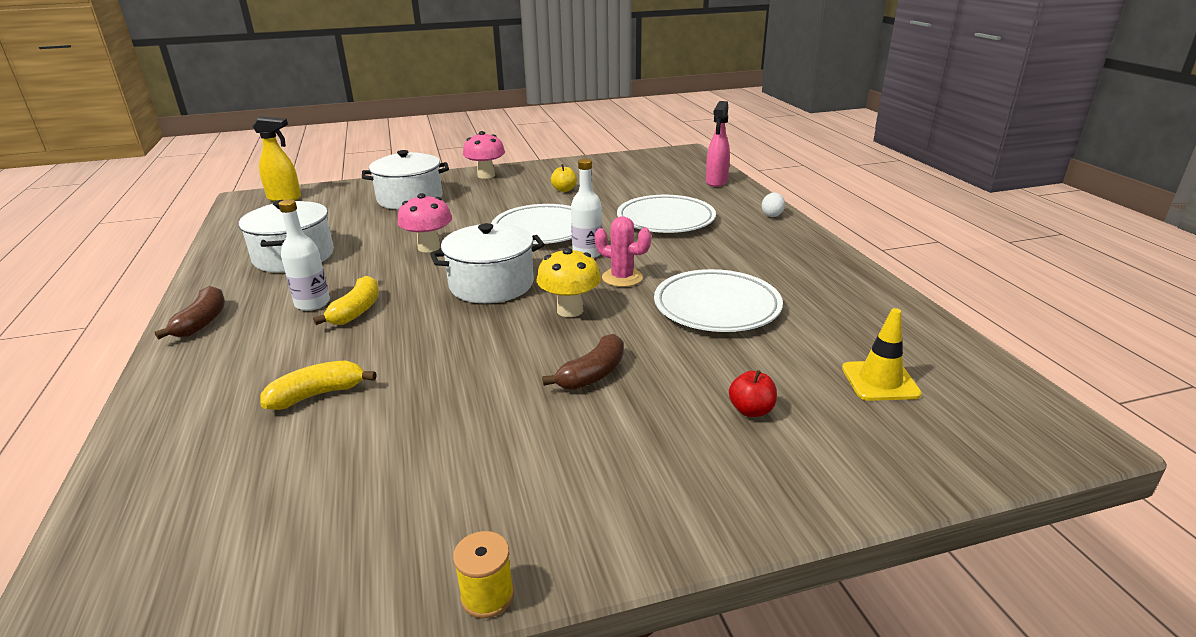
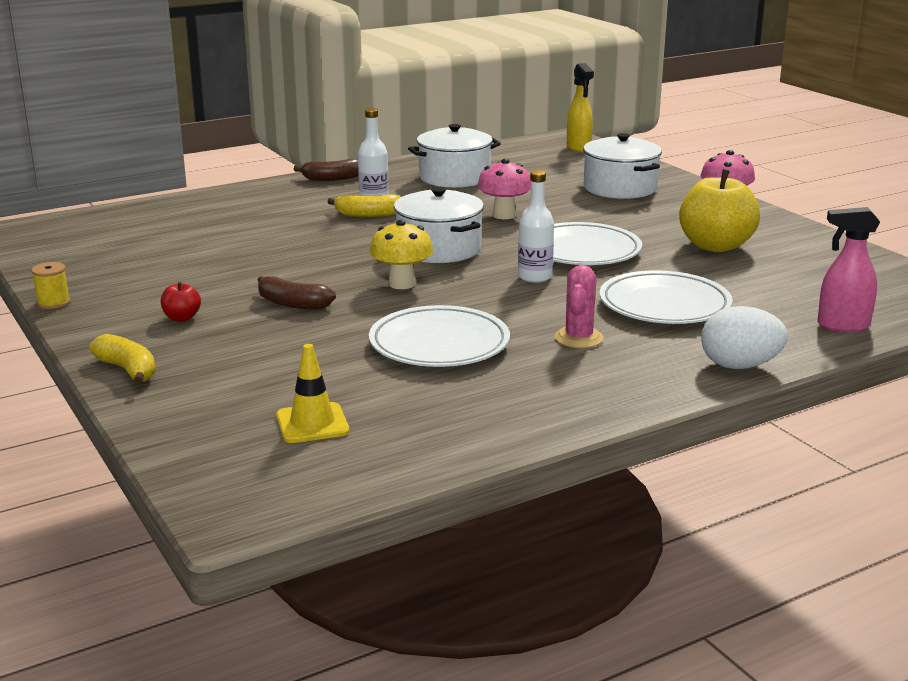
camera: 75 degrees right, 5 degrees down
(317, 395) = (245, 228): yellow banana -> yellow banana (128, 370)
(564, 190) = (715, 246): yellow apple -> yellow apple, size x2.28
(622, 278) = (483, 297): pink cactus -> pink cactus (578, 338)
(751, 410) = (250, 366): red apple -> red apple (182, 318)
(772, 215) = (739, 366): white egg -> white egg, size x1.85

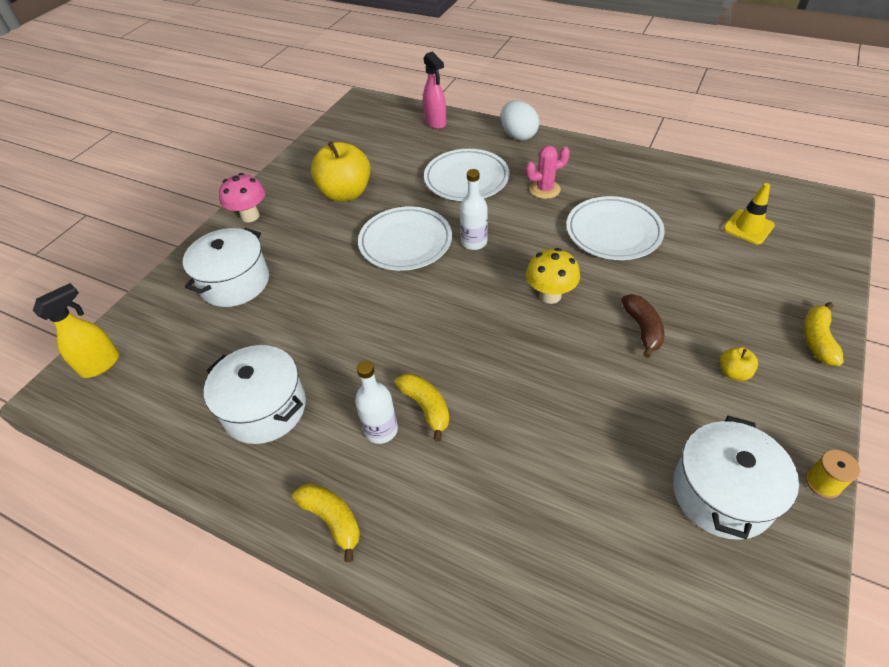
camera: 120 degrees left, 25 degrees up
(182, 318) = (733, 372): red apple -> yellow apple
(332, 178) = (332, 519): brown banana -> yellow banana
(439, 249) = (467, 313): white pot -> white pot (722, 493)
(504, 215) = (357, 316): pink mushroom -> none

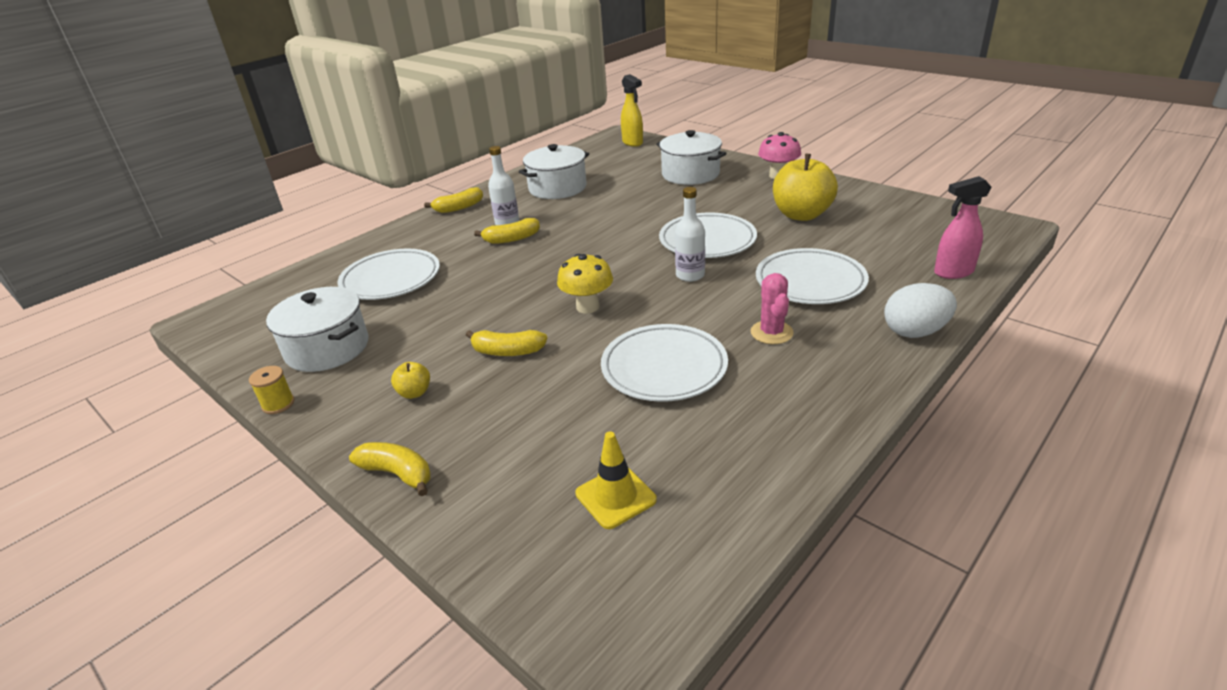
camera: 105 degrees right, 15 degrees down
(560, 505) = (391, 279): none -> white plate
(642, 329) = (507, 351): brown banana -> yellow banana

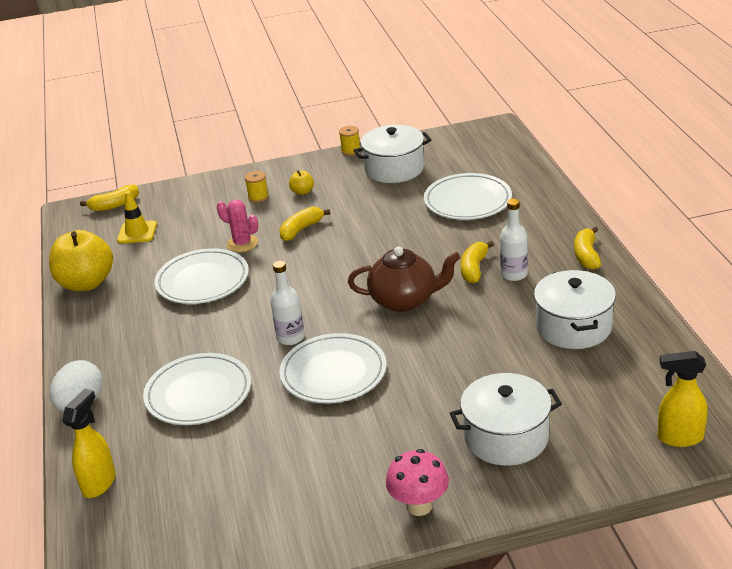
camera: 125 degrees right, 0 degrees up
(397, 473) = (240, 179): yellow banana -> yellow banana (114, 205)
(446, 425) = (258, 197): none -> yellow spool
(584, 249) = (405, 300): none -> brown teapot
(587, 307) = (311, 274): yellow mushroom -> none
(771, 332) = (172, 340): pink cactus -> pink cactus (242, 243)
(801, 215) = (305, 461): yellow apple -> yellow apple (86, 283)
(953, 272) = (99, 483): pink spray bottle -> yellow spray bottle

